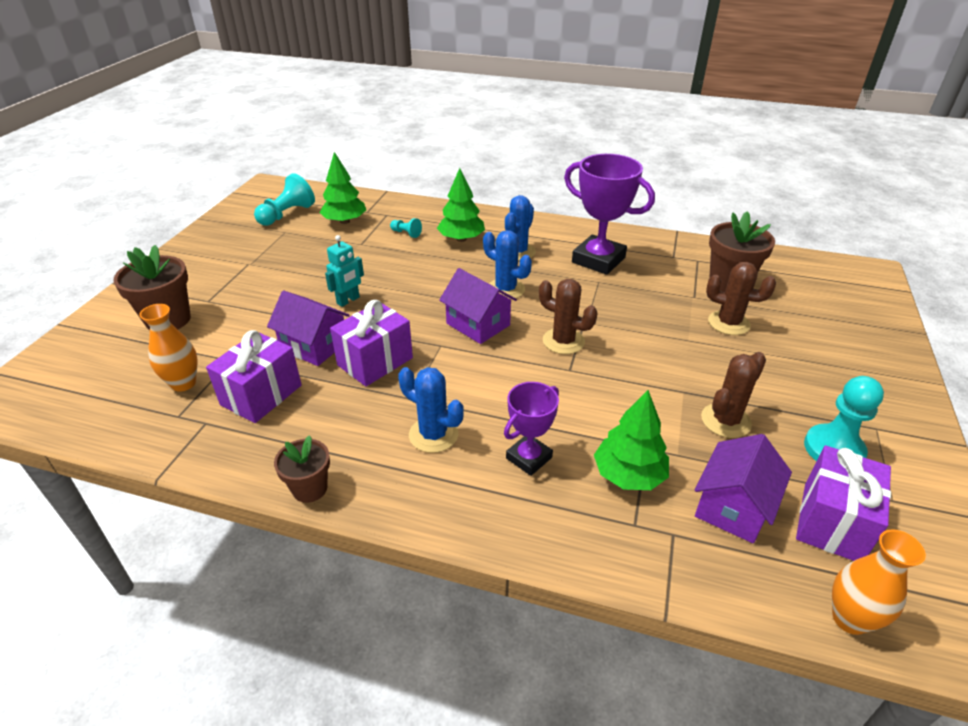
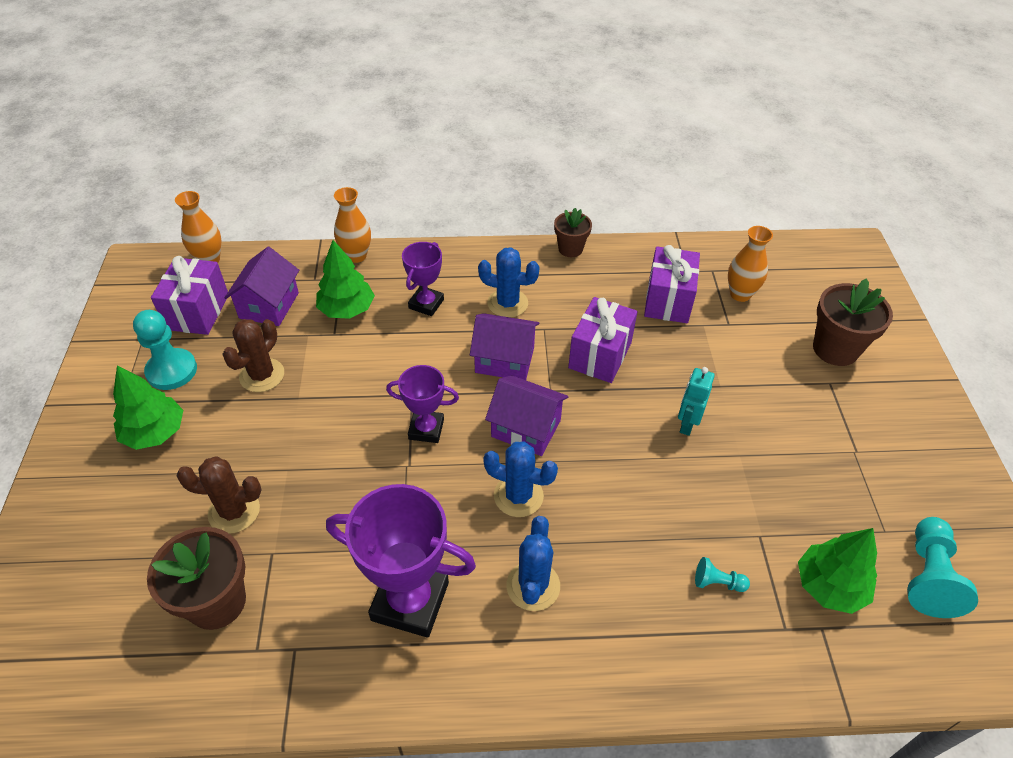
camera: 160 degrees right, 10 degrees up
(314, 346) = (670, 357): purple house -> purple house (504, 360)
(461, 239) = (629, 593): green tree -> green tree (155, 432)
(563, 341) = (426, 429): brown cactus -> purple trophy
(609, 560) = (356, 256): none -> orange vase

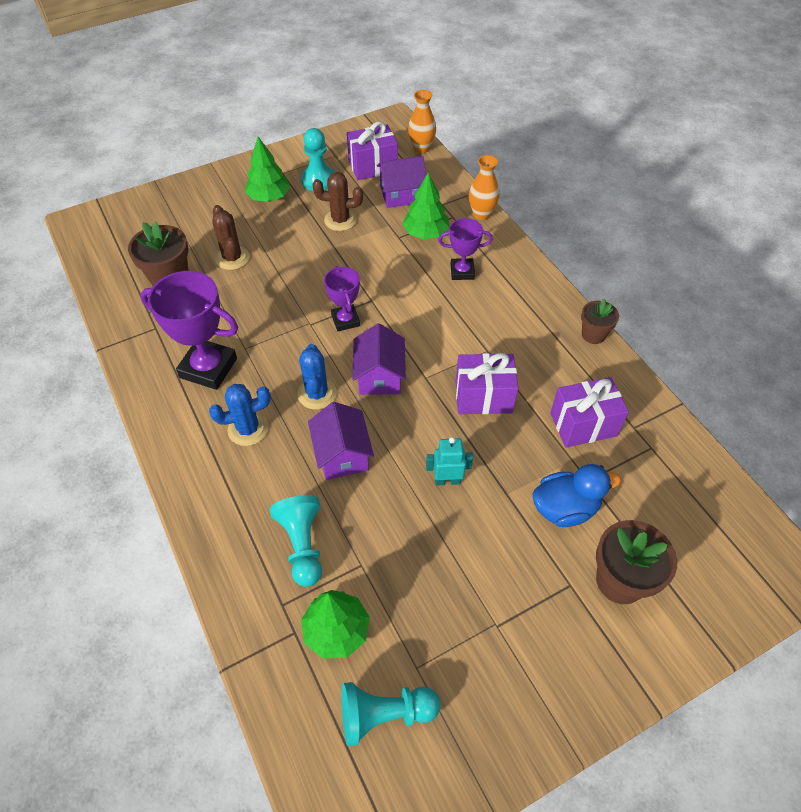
camera: 65 degrees right, 5 degrees up
(410, 601) = (208, 368): purple trophy -> purple trophy turned 60 degrees counterclockwise
(504, 360) = (437, 338): purple house -> purple house (342, 454)
(507, 303) = (498, 318): blue cactus -> none
(717, 582) = (302, 545): turquoise pawn -> turquoise pawn, size x1.96
(740, 294) = (635, 479): orange vase -> none
(752, 352) = (565, 508): none -> blue duck

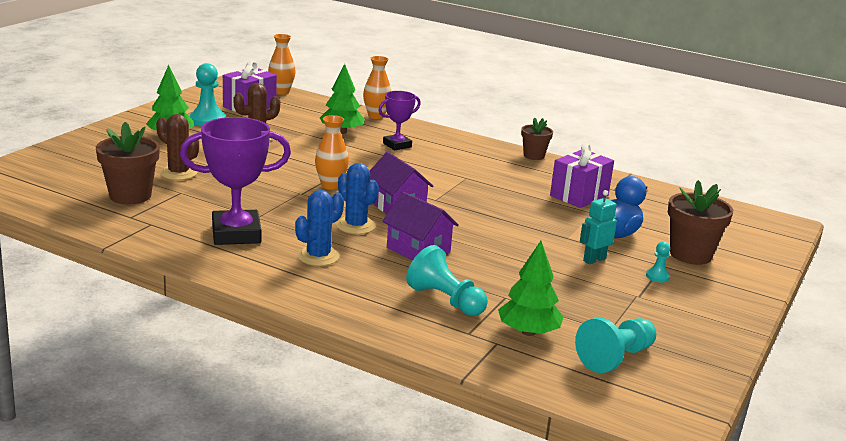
camera: 35 degrees left, 30 degrees down
(345, 320) = (331, 185): purple trophy -> orange vase
(401, 194) = (295, 116): purple house -> none
(447, 480) = (517, 242): turquoise robot -> turquoise robot (594, 260)
(483, 396) = (492, 199): purple gift -> none
(547, 602) = (657, 276): none -> turquoise pawn

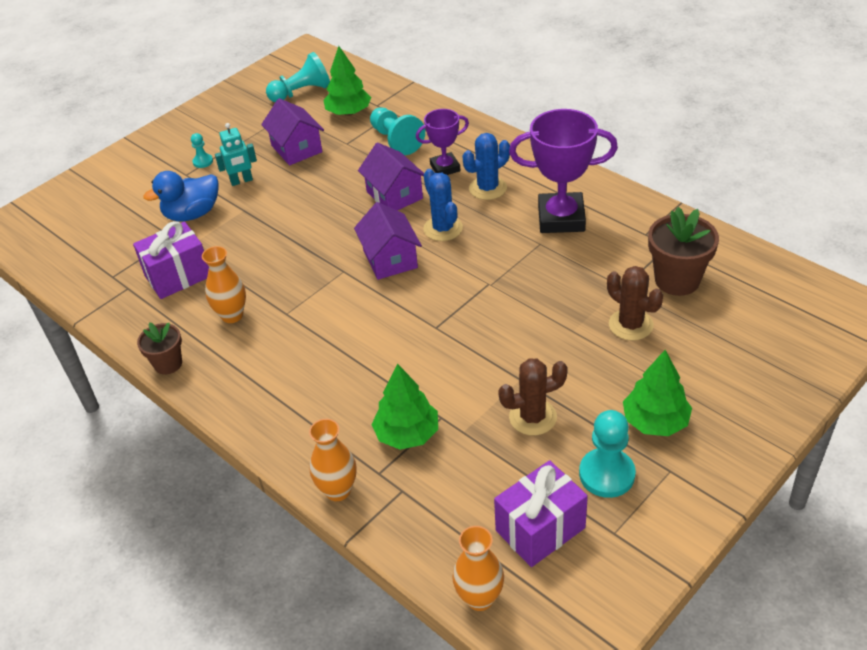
camera: 160 degrees left, 20 degrees up
(331, 185) = (453, 298): orange vase -> orange vase (232, 315)
(397, 145) = (340, 393): purple trophy -> purple trophy (445, 168)
(561, 290) = (296, 149): none -> purple house
(690, 254) = (147, 186): brown flower pot -> none

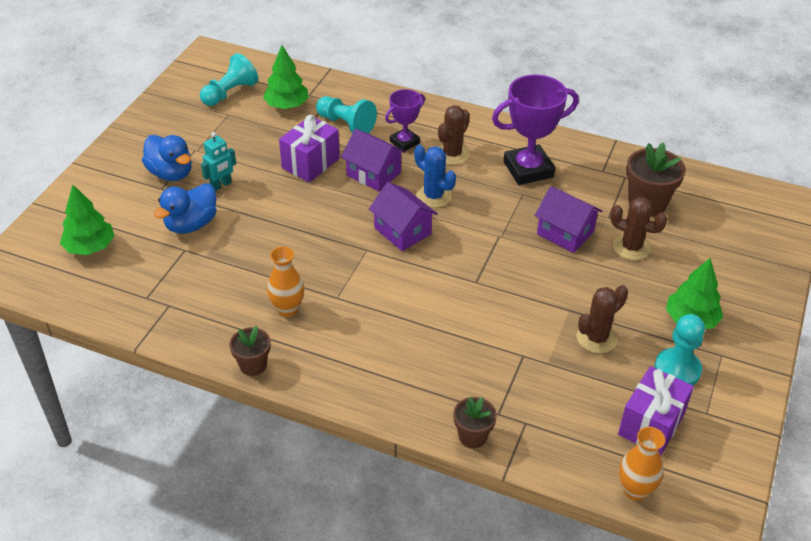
camera: 25 degrees left, 0 degrees up
(178, 276) = (213, 284): purple gift -> purple gift (310, 163)
(203, 161) = (171, 173): turquoise pawn -> blue duck
(296, 149) = (257, 146): purple house -> purple house (565, 233)
(338, 490) = (472, 436): orange vase -> brown flower pot
(407, 434) = (503, 376): green tree -> green tree (90, 247)
(488, 188) = (452, 154): blue cactus -> brown cactus

